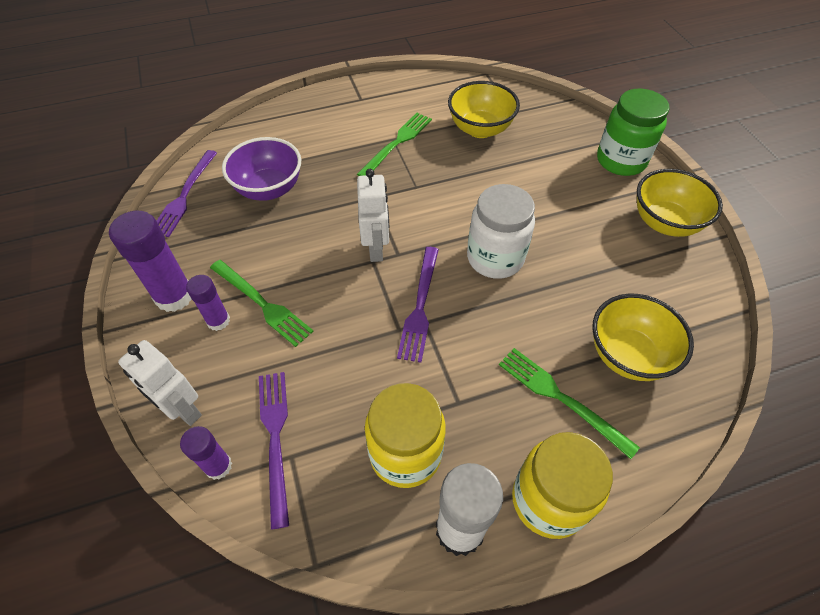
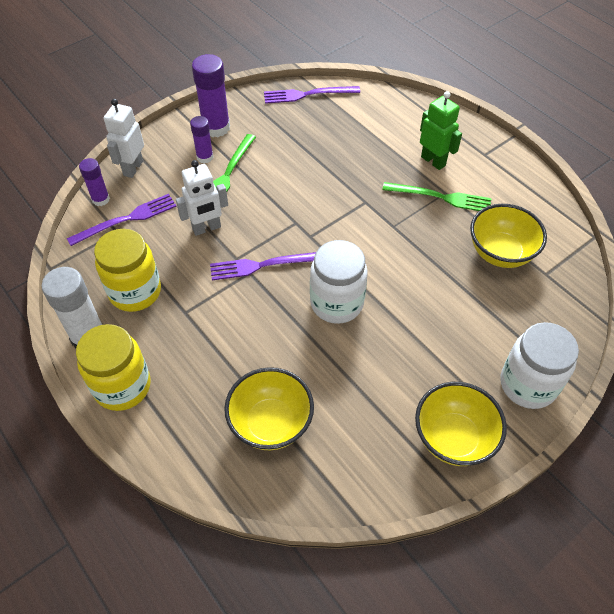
camera: 70 degrees right, 0 degrees up
(269, 189) = (339, 136): purple bowl -> none
(348, 133) = (433, 161): none -> green robot
(376, 249) = (308, 221): white robot -> white robot (206, 228)
(561, 398) = (210, 380): green fork -> none
(621, 160) = (528, 384): green jar -> white jar

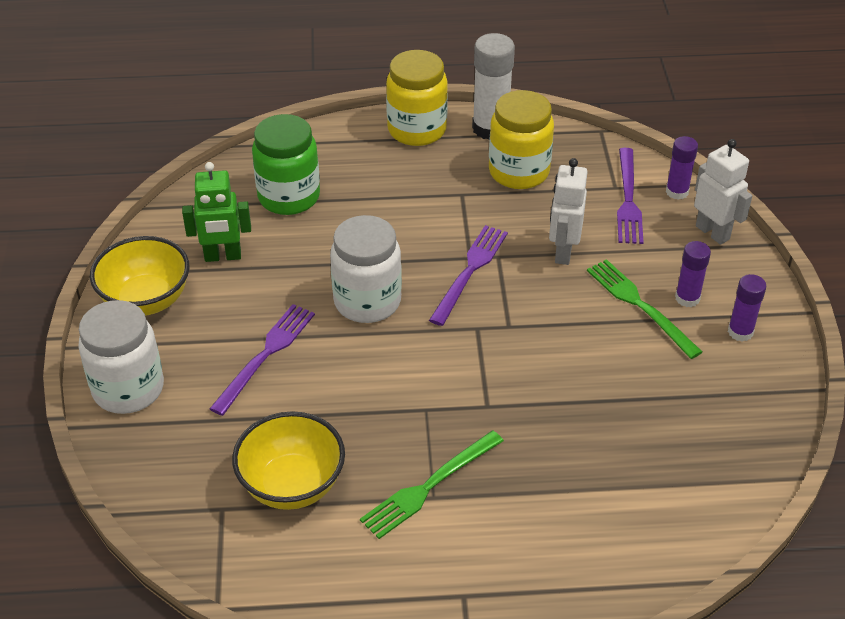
camera: 125 degrees right, 10 degrees down
(216, 127) = (740, 332): purple glue stick -> purple glue stick, size x0.59
(271, 423) = (289, 197): yellow bowl -> green jar
(308, 94) = (750, 462): purple fork -> purple fork (265, 355)
(433, 161) = (500, 523): green robot -> green robot (223, 256)

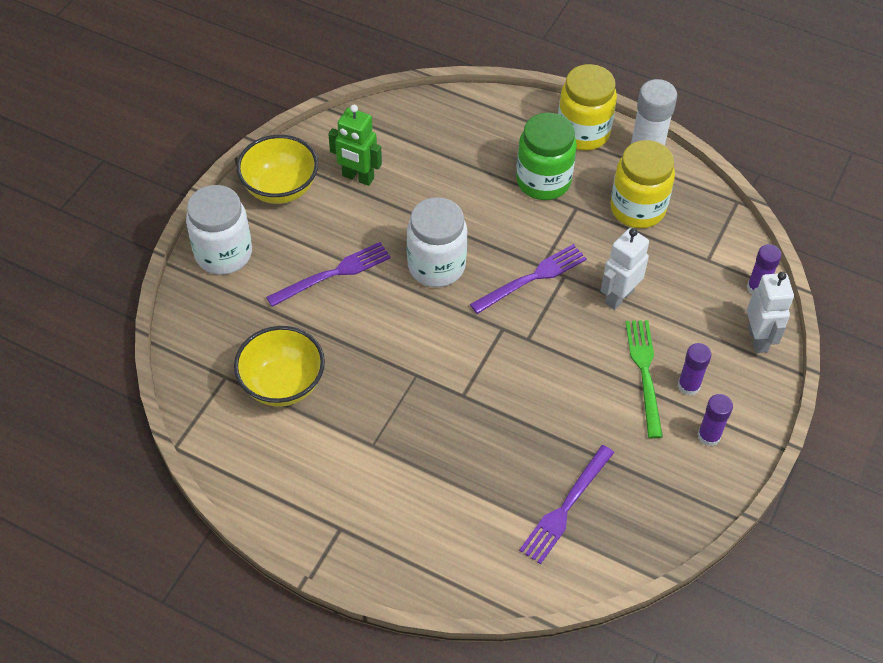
camera: 30 degrees right, 10 degrees up
(289, 197) = (440, 148): green jar -> green jar (543, 181)
(429, 486) = (375, 435): green fork -> none
(628, 199) = (709, 275): purple fork -> purple fork (566, 506)

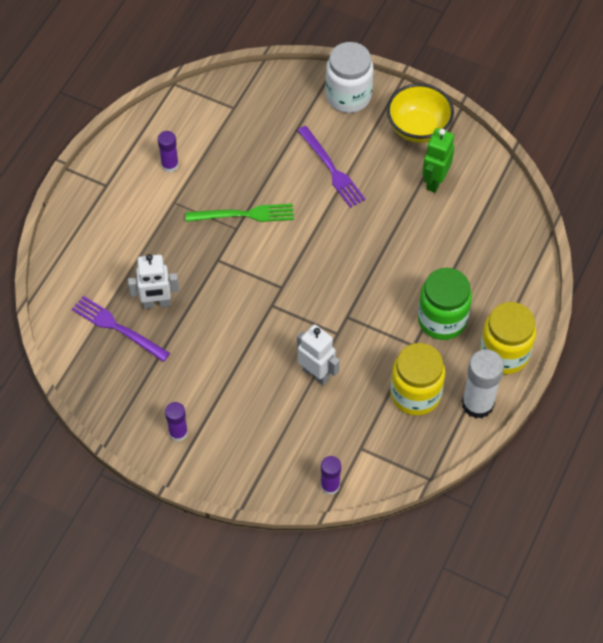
camera: 90 degrees right, 5 degrees up
(282, 384) = (227, 143): yellow bowl -> none
(436, 266) = (343, 240): white jar -> none
(532, 278) = (333, 309): purple fork -> none
(645, 373) = (238, 389): green fork -> green fork (244, 215)
(688, 386) = (226, 421): purple glue stick -> purple glue stick (170, 165)
(758, 339) = (275, 480): white robot -> white robot (156, 303)

